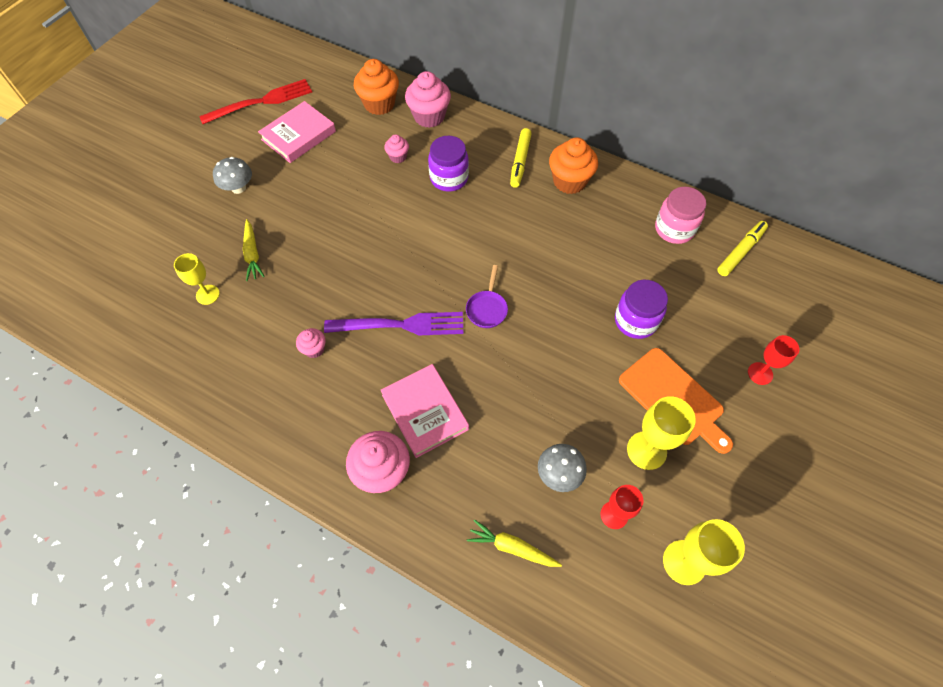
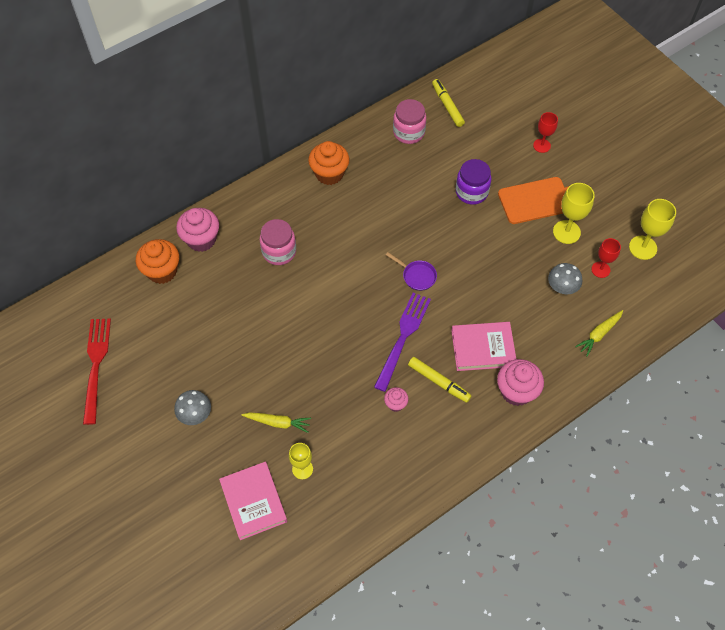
camera: 65 degrees left, 0 degrees up
(299, 135) = (160, 347): pink book -> pink book (253, 502)
(398, 157) = (233, 279): pink cupcake -> none
(449, 178) = (279, 252): purple jar -> pink jar
(520, 161) = (290, 196): yellow marker -> yellow marker (439, 382)

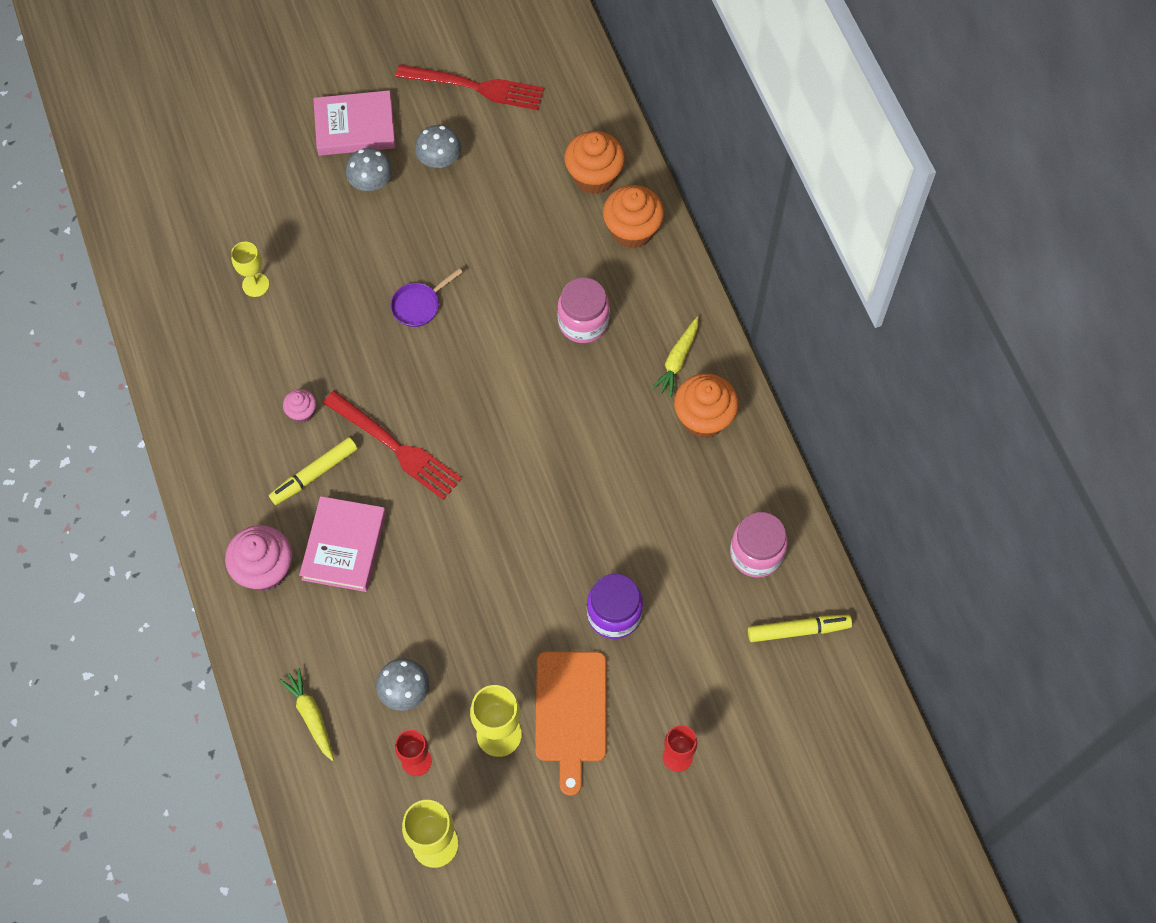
camera: 105 degrees right, 5 degrees up
(166, 373) = (439, 160): none -> grey mushroom
(201, 239) = (632, 230): pink cupcake -> orange cupcake
(253, 502) = (235, 225): pink book -> pink book (355, 127)
(278, 423) = (326, 270): yellow carrot -> yellow carrot (677, 360)
(403, 337) = (396, 447): purple fork -> red fork
(417, 276) = (487, 492): purple pan -> purple pan (418, 305)

